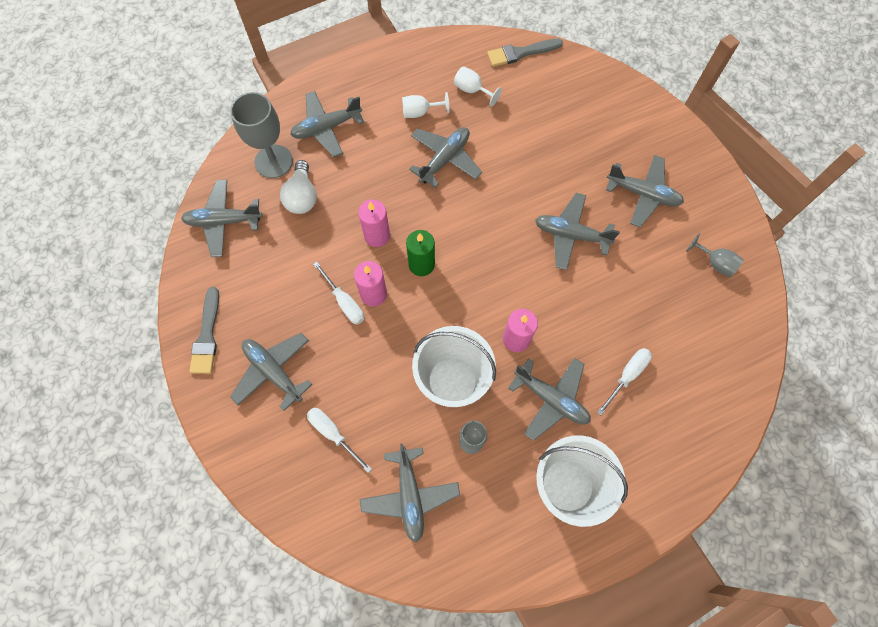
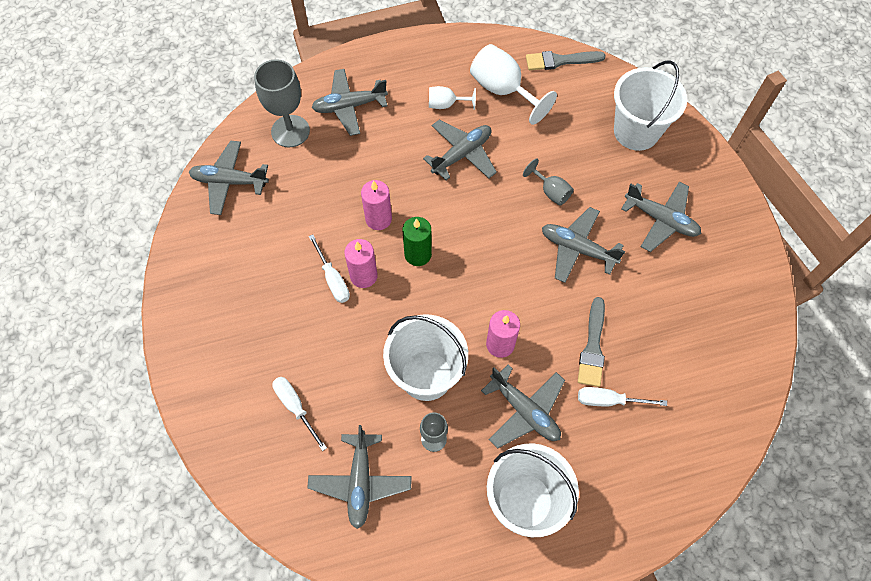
camera: 10 degrees right, 5 degrees down
(207, 335) = (190, 290): grey brush -> grey brush (592, 347)
(273, 372) = (249, 336): grey plane -> none
(302, 196) = (311, 169): white light bulb -> none
(472, 90) = (503, 90): white goblet -> white goblet, size x1.81
(604, 112) = (636, 131): none -> white bucket
(627, 376) = (609, 400): white screwdriver -> white screwdriver turned 135 degrees counterclockwise
(715, 263) = (724, 301): grey goblet -> grey goblet (551, 191)

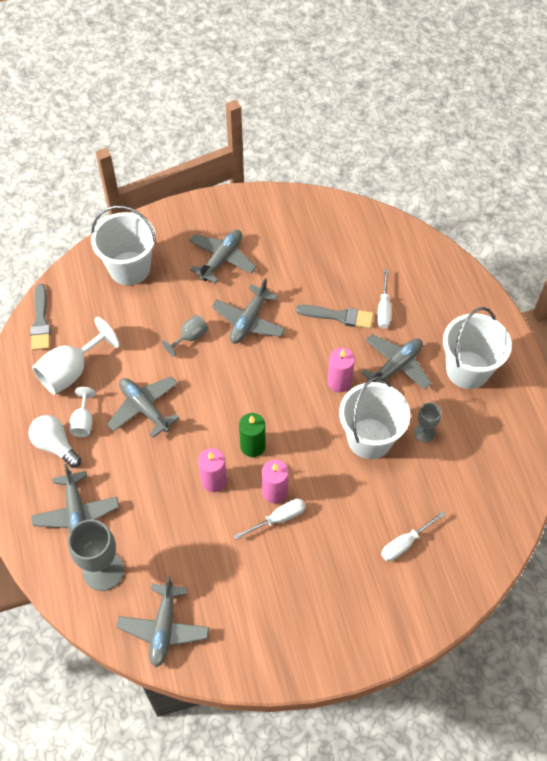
camera: 90 degrees left, 5 degrees down
(360, 482) = (465, 487): grey plane -> none
(420, 85) = (55, 445): none -> white light bulb

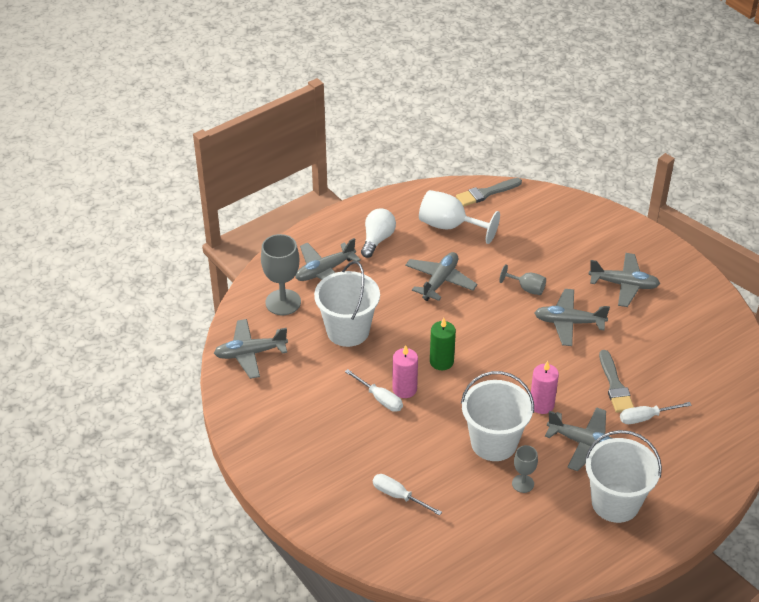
camera: 70 degrees right, 15 degrees down
(83, 422) = (407, 249): white goblet -> none
(129, 268) = (573, 228): white bucket -> white bucket (348, 331)
(214, 480) = (395, 345): pink candle -> none

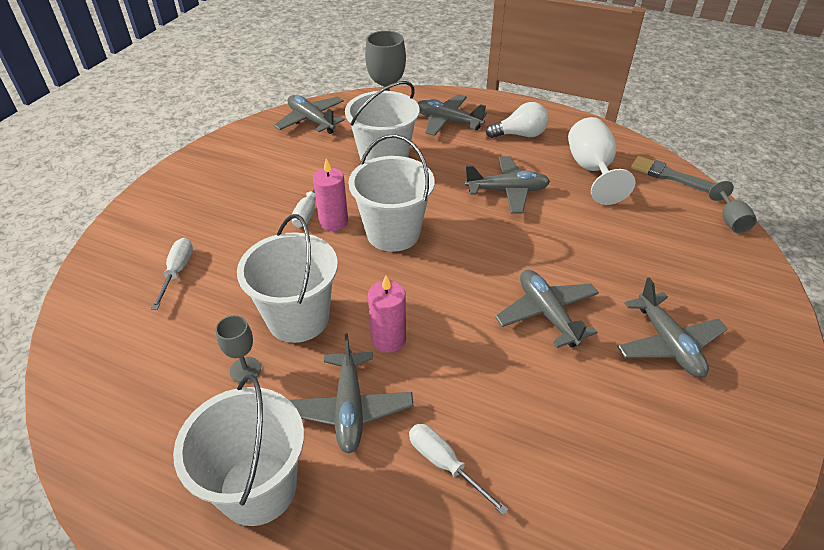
camera: 60 degrees right, 0 degrees up
(441, 361) = (393, 233): green candle -> white bucket
(527, 288) = (564, 257): grey goblet -> grey goblet (730, 220)
(615, 385) = (478, 403): grey brush -> none

